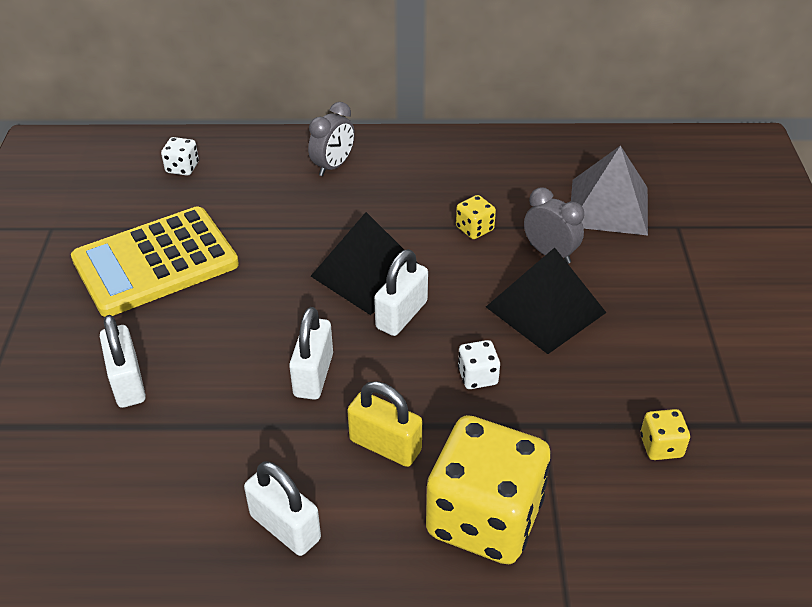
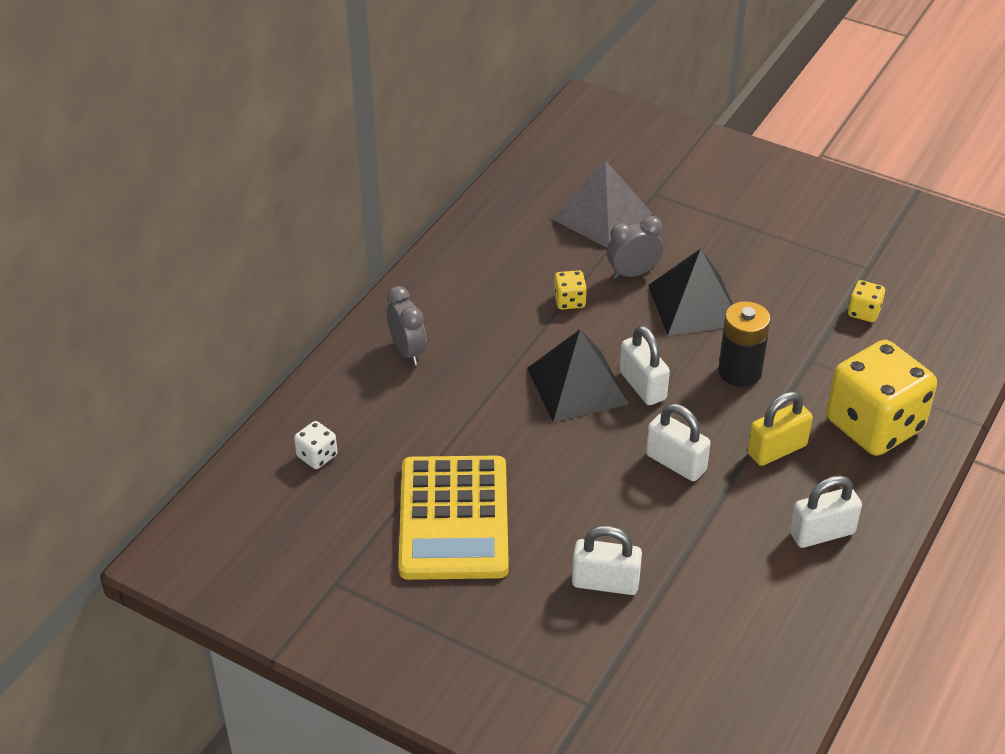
camera: 60 degrees left, 0 degrees up
(477, 376) = (739, 372): white dice -> black battery

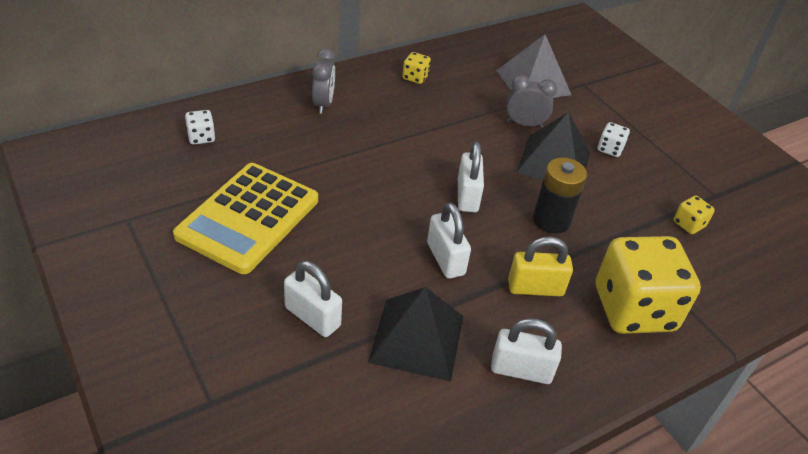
camera: 25 degrees right, 0 degrees up
(569, 301) = (463, 121): yellow dice -> yellow dice (415, 77)
(577, 385) = (419, 174): black pyramid -> black pyramid (417, 338)
(736, 262) = (610, 149): none -> white dice

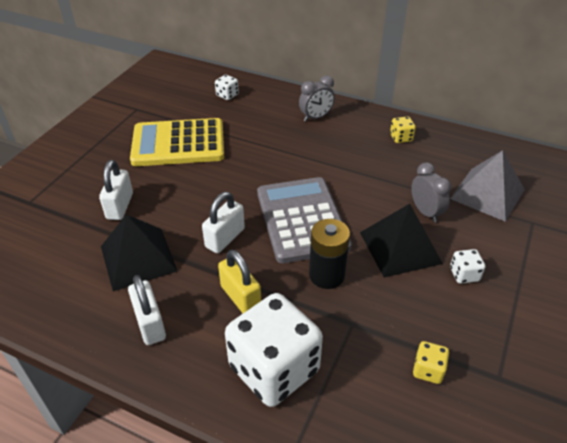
camera: 60 degrees right, 0 degrees up
(467, 196) = (302, 220): white padlock -> grey calculator
(634, 309) = (274, 369): yellow dice -> white dice

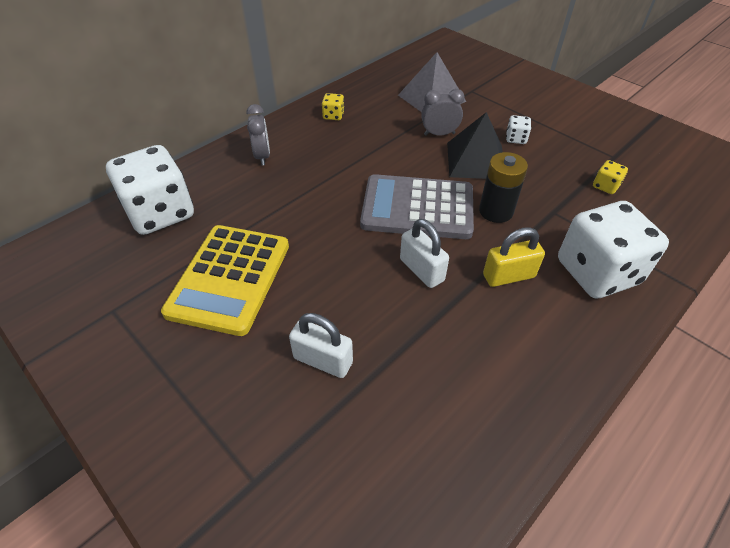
camera: 70 degrees left, 5 degrees up
(138, 258) = (426, 354): black pyramid -> none
(150, 324) = (529, 358): white padlock -> none
(227, 95) = (161, 213): white dice -> white dice, size x2.45

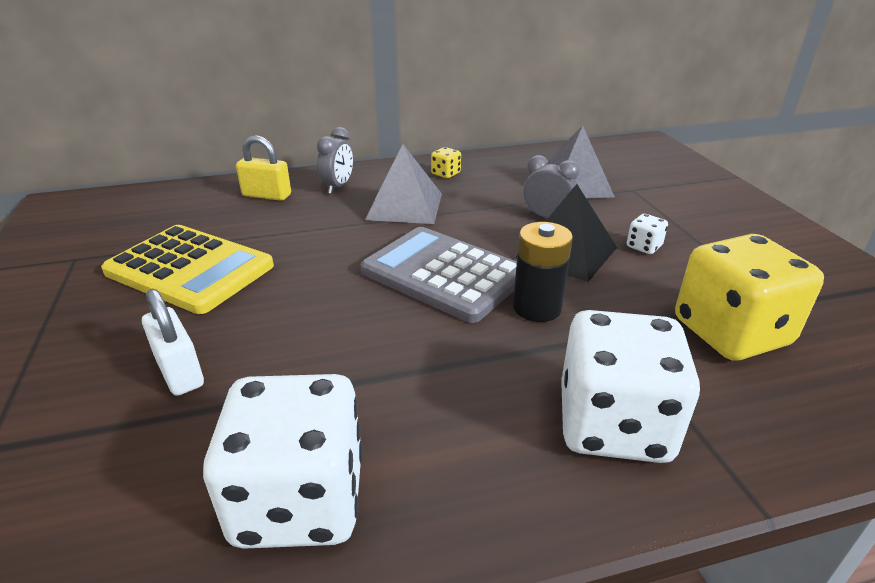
camera: 30 degrees right, 15 degrees down
(161, 213) = (201, 203): white dice -> white dice (300, 500)
(229, 278) = (190, 269): yellow calculator -> yellow calculator turned 105 degrees counterclockwise
(333, 158) = (404, 206): none -> grey pyramid
(421, 270) = (380, 332): white padlock -> none
(508, 276) = (479, 378): yellow padlock -> yellow padlock (267, 195)
(605, 186) = (730, 332): yellow dice -> yellow dice, size x2.45

